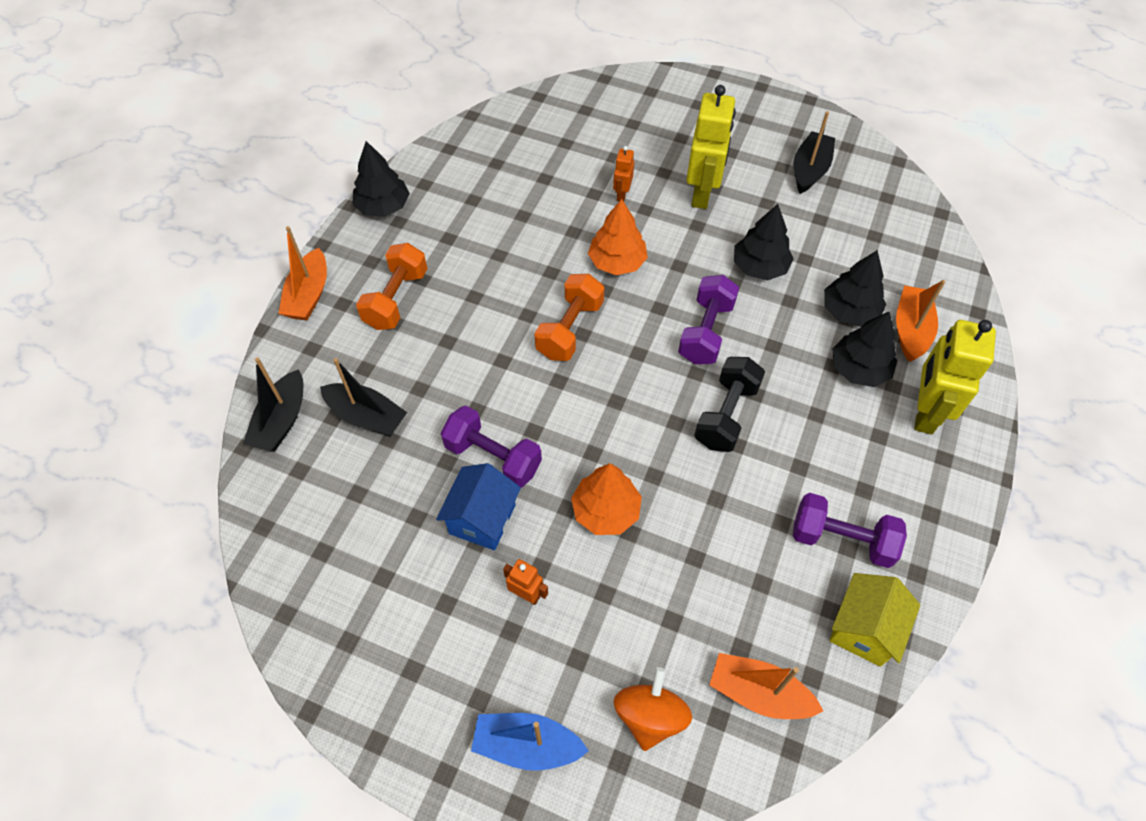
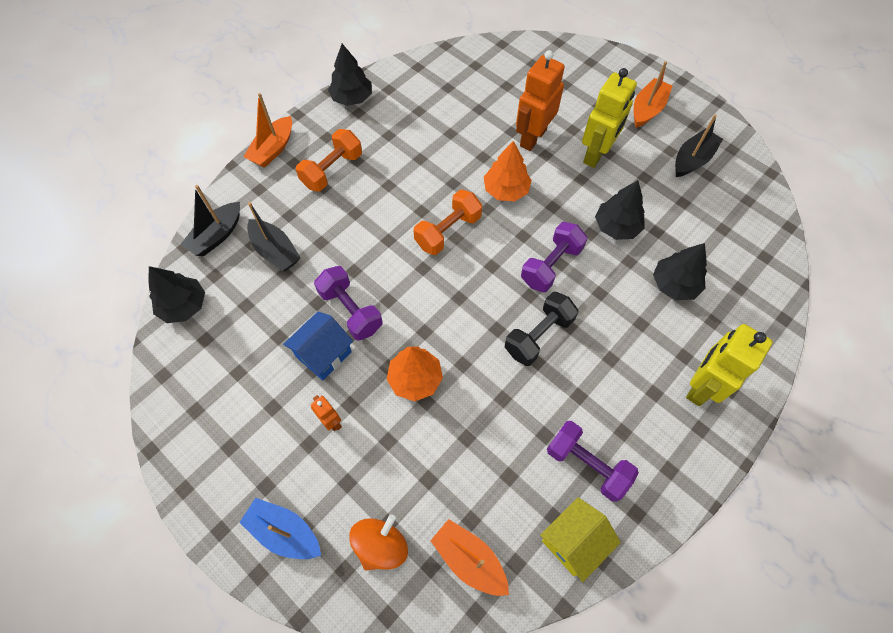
camera: 20 degrees right, 5 degrees up
(622, 194) = (532, 137): orange robot -> orange robot, size x2.08
(859, 369) = (661, 333): black tree -> black tree (184, 305)
(910, 330) = (719, 315): orange boat -> orange boat (647, 109)

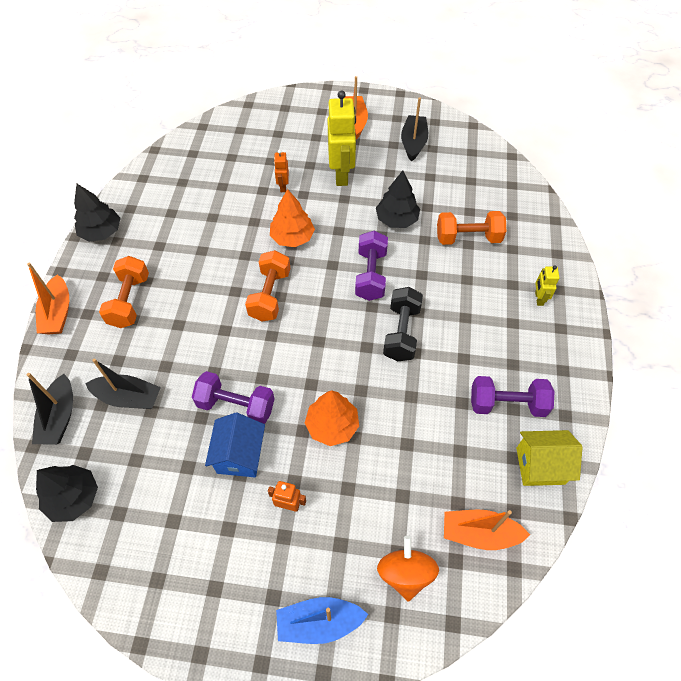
camera: 35 degrees left, 5 degrees down
(532, 137) = (283, 186): orange robot -> orange robot, size x0.48
(573, 541) = (540, 466): yellow house -> yellow house turned 75 degrees clockwise
(674, 284) = (468, 238): black tree -> orange dumbbell
(701, 386) = (538, 298): yellow robot -> yellow robot, size x0.48

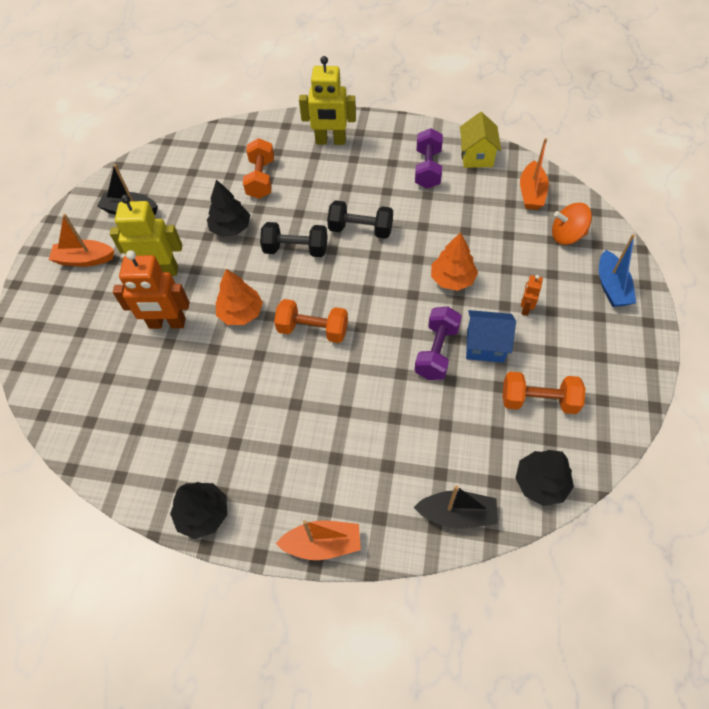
camera: 85 degrees left, 0 degrees up
(128, 397) = (431, 448): black boat -> none
(130, 301) = (311, 464): orange dumbbell -> orange dumbbell (538, 400)
(283, 186) = (167, 323): orange robot -> orange robot, size x2.08
(370, 275) = (296, 249): purple dumbbell -> black dumbbell
(538, 298) = (330, 141): yellow robot -> yellow robot, size x2.08

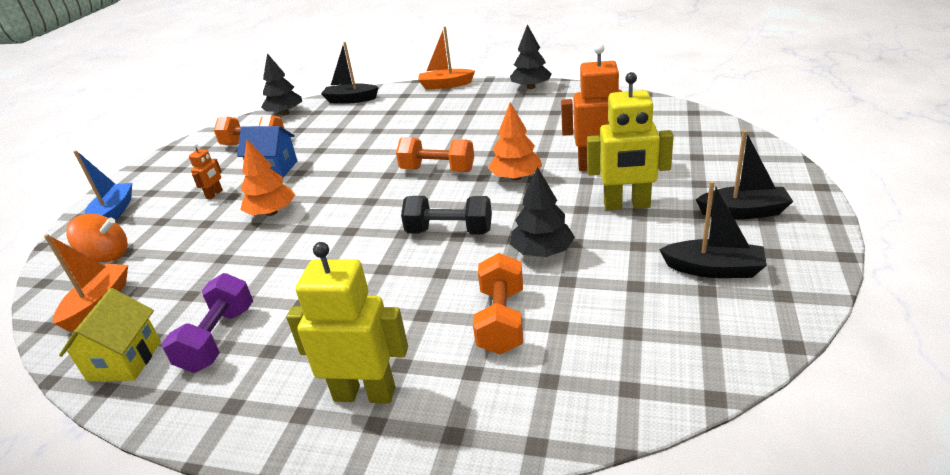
camera: 175 degrees left, 25 degrees down
(84, 259) = (743, 212): orange boat -> black boat
(360, 230) = (358, 255): black dumbbell -> none
(436, 352) = (321, 164): purple dumbbell -> none

